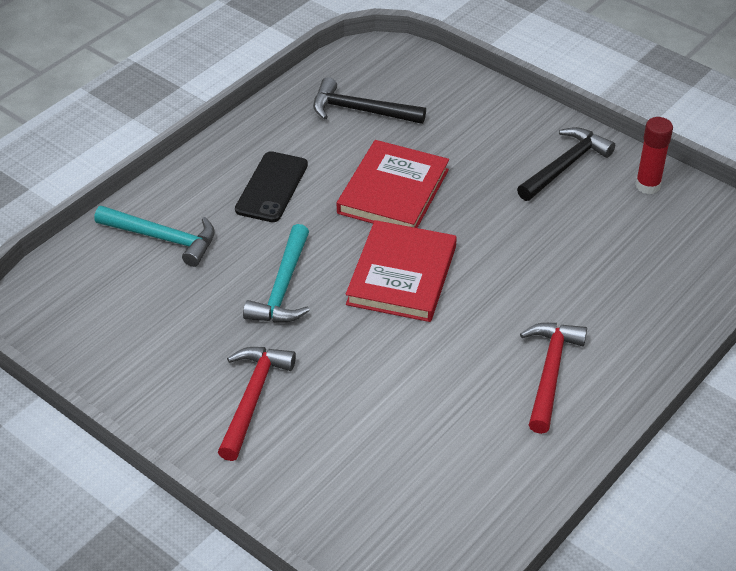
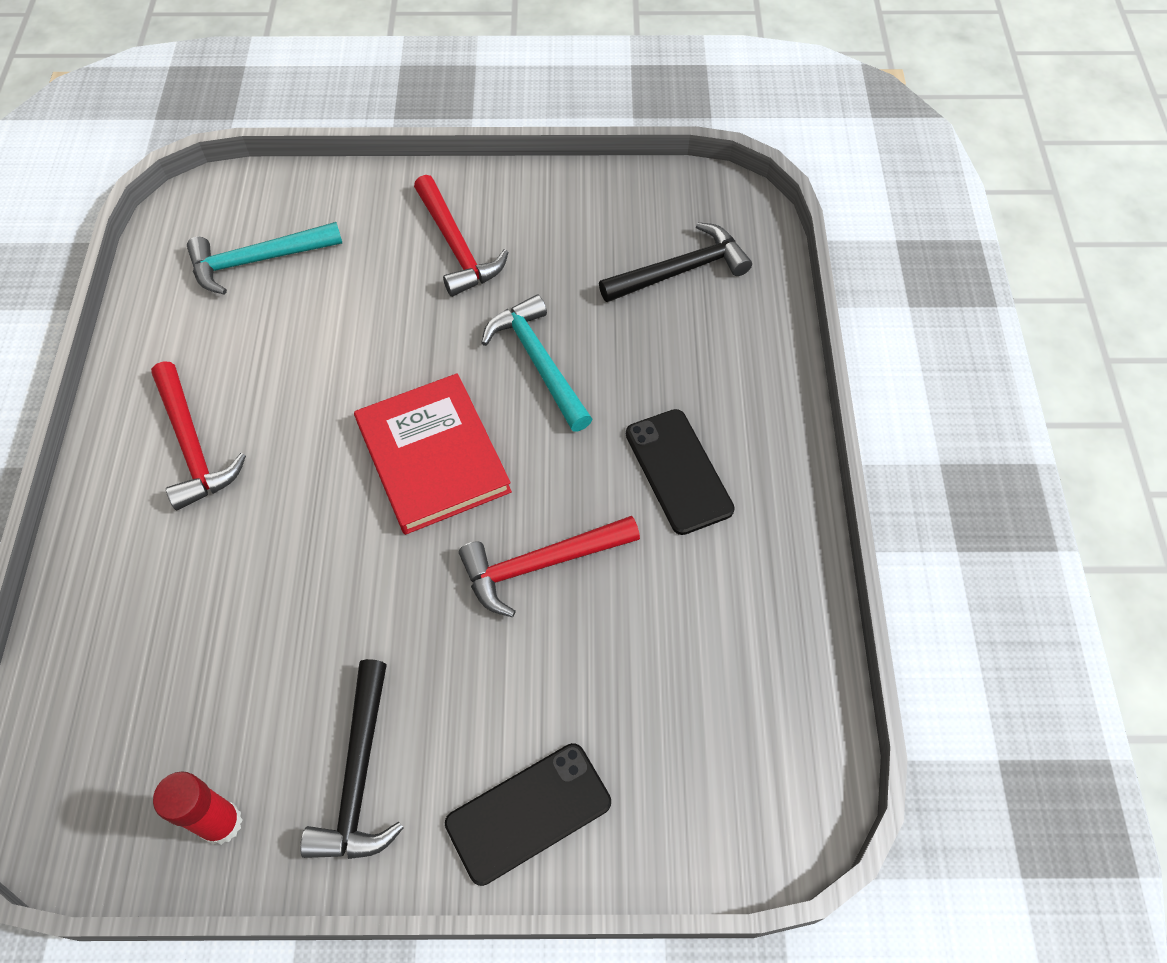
camera: 140 degrees right, 15 degrees up
(163, 238) = (711, 335): turquoise hammer -> turquoise hammer (258, 261)
(360, 111) = (703, 671): black hammer -> black hammer (680, 270)
(393, 191) = (541, 565): red book -> red hammer
(495, 113) = (528, 813): none -> black phone

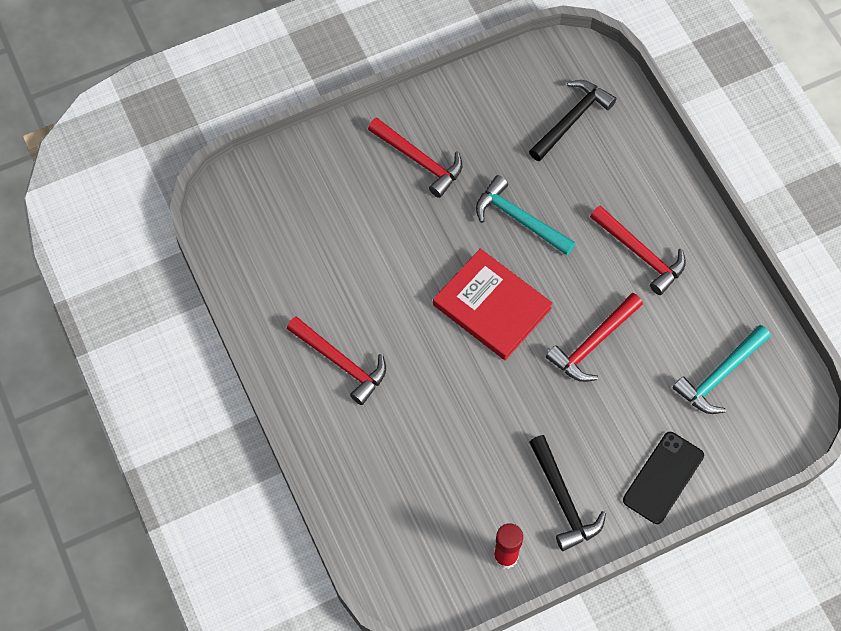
camera: 25 degrees left, 5 degrees up
(258, 261) = (295, 224): turquoise hammer -> turquoise hammer (720, 375)
(678, 471) = (640, 254): black phone -> red hammer

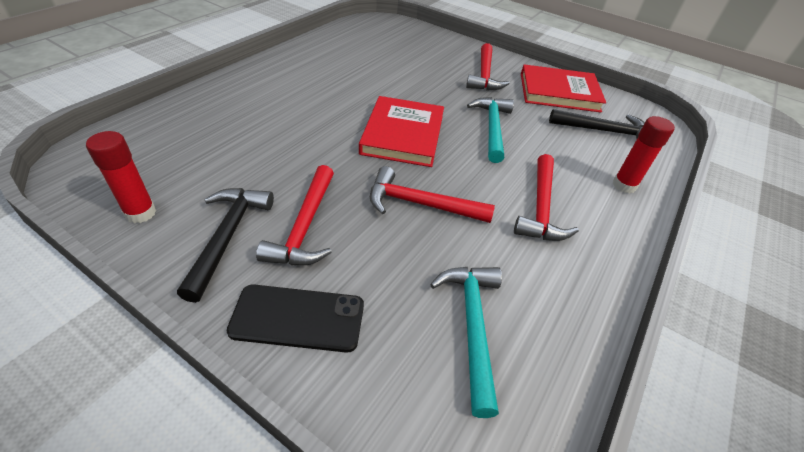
camera: 55 degrees right, 20 degrees down
(341, 362) = (297, 80): red hammer -> red hammer (305, 226)
(488, 108) = (559, 92): none -> red book
(563, 500) = (227, 236): black hammer -> black hammer turned 150 degrees clockwise
(647, 167) = (624, 185): none -> red glue stick
(720, 375) = (472, 326): turquoise hammer -> turquoise hammer turned 75 degrees clockwise

